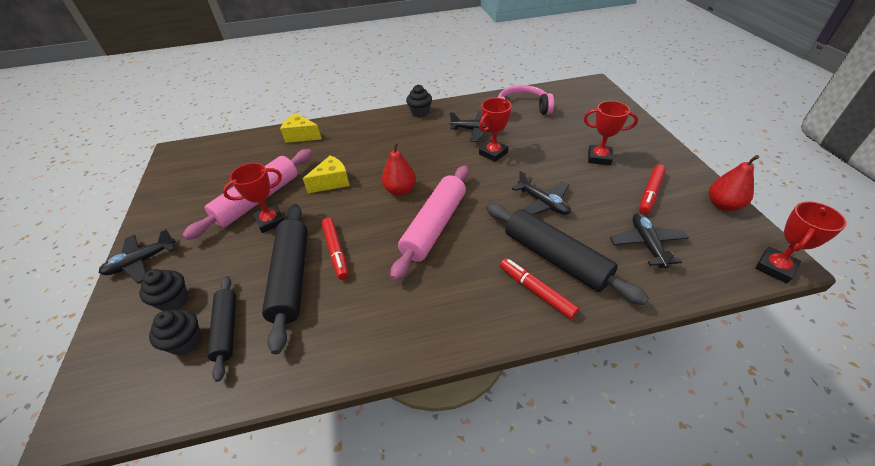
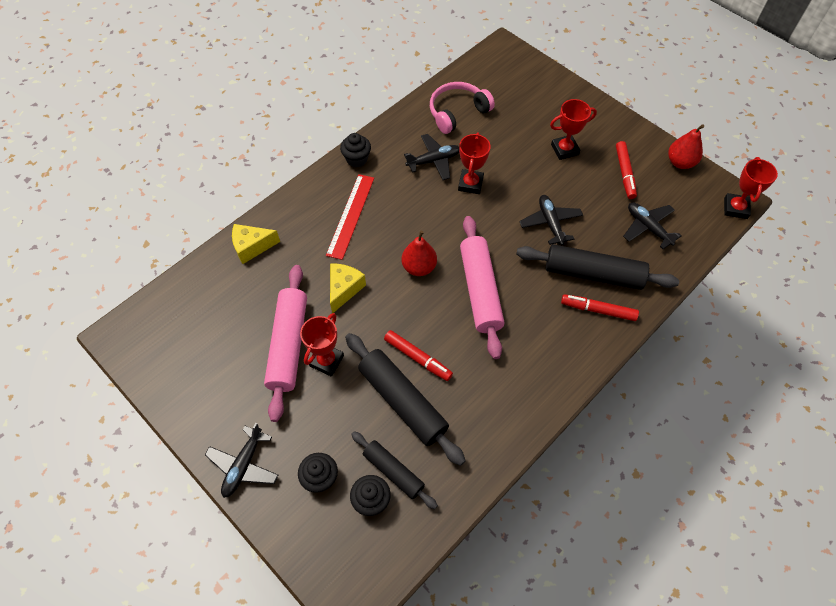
camera: 35 degrees left, 15 degrees up
(383, 141) = (350, 215): none -> red ruler
(543, 203) = (550, 223): black plane -> black plane turned 120 degrees counterclockwise

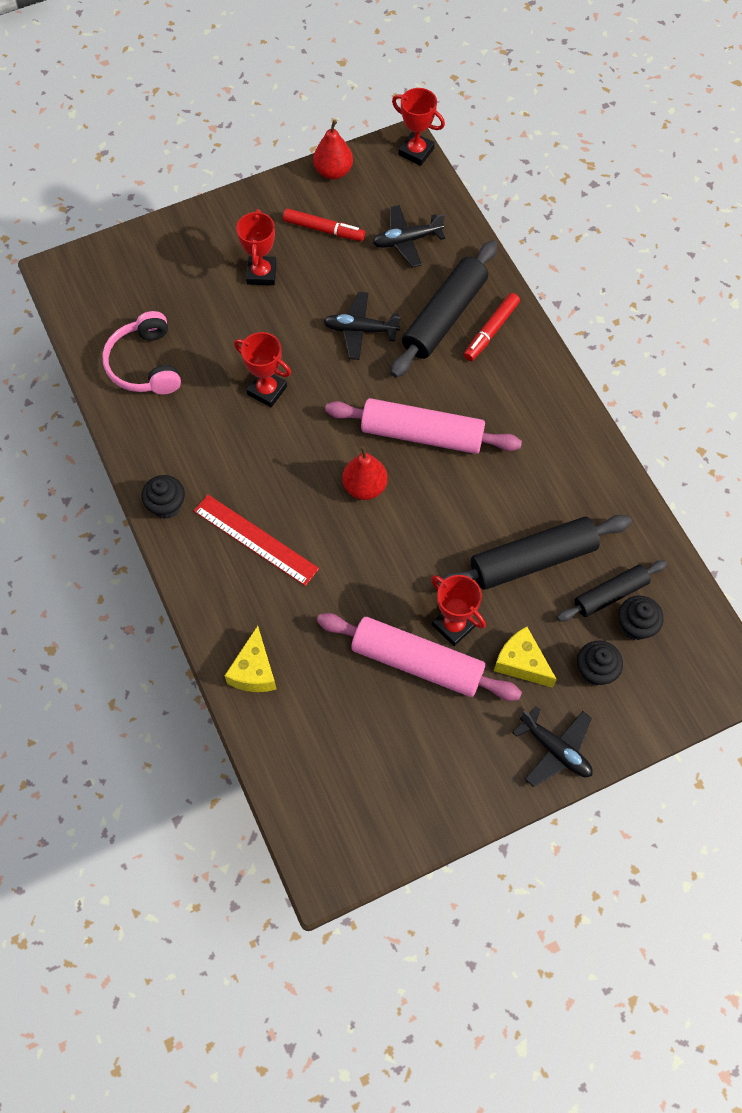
camera: 70 degrees left, 5 degrees up
(344, 289) = (363, 578): yellow cheese -> yellow cheese (521, 663)
(418, 358) = (484, 527): red marker -> none
(433, 161) = (212, 418): black plane -> none

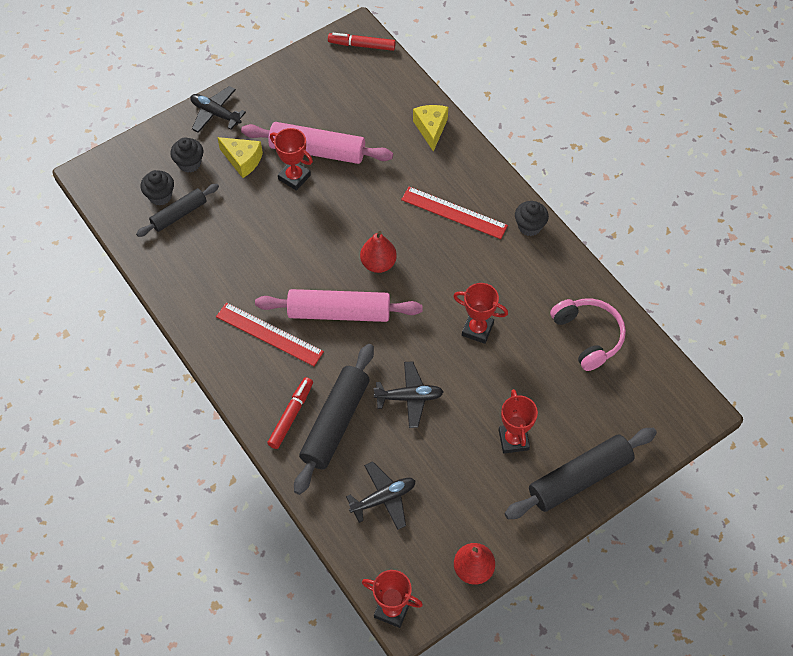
camera: 170 degrees right, 5 degrees down
(324, 230) = (466, 497): red marker -> red marker (362, 45)
(506, 421) = (269, 334): none -> red ruler
(532, 559) = (239, 230): black rolling pin -> black rolling pin (580, 478)

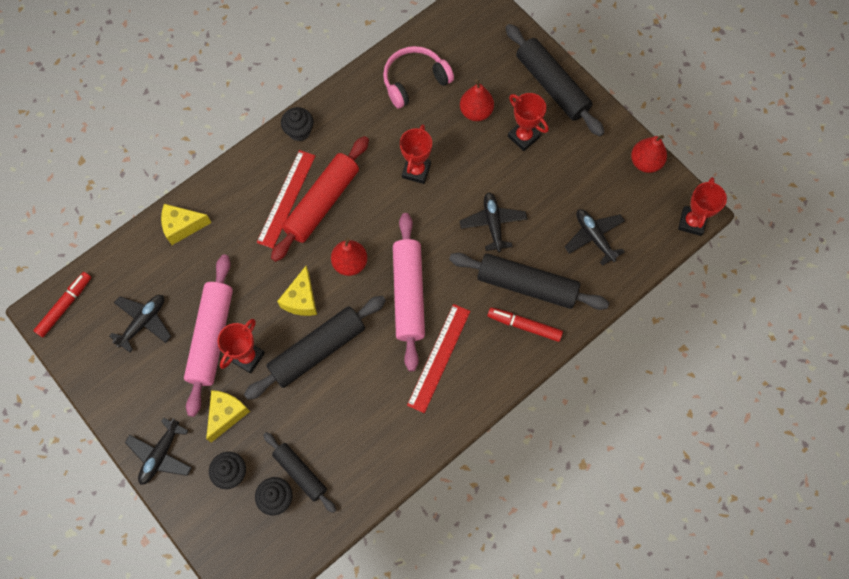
camera: 95 degrees left, 10 degrees up
(292, 232) = (318, 350): none -> black rolling pin
(338, 100) = (143, 322): none -> black plane
(345, 221) = (301, 299): none -> yellow cheese
(362, 45) = (65, 306): red marker -> red marker turned 150 degrees counterclockwise
(446, 243) = (322, 203): none -> red rolling pin
(513, 440) = (523, 137): red trophy -> red trophy turned 60 degrees clockwise
(547, 394) = (476, 112): none -> red pear

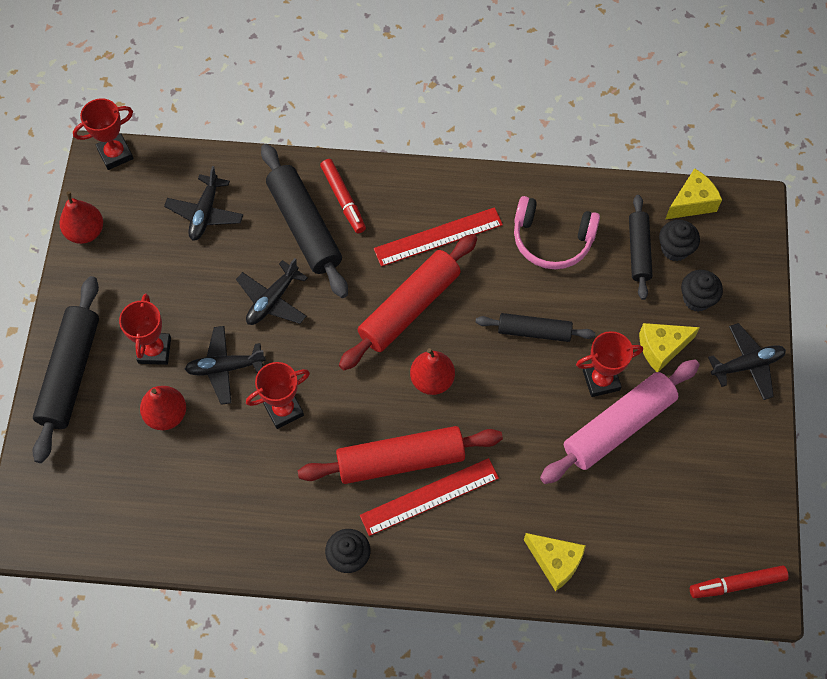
camera: 135 degrees left, 5 degrees down
(143, 322) = (671, 497): black plane -> black plane (225, 367)
(301, 299) = (506, 387): yellow cheese -> yellow cheese (691, 202)
(318, 350) = (534, 331): black rolling pin -> black rolling pin, size x0.61
(409, 294) = (409, 307): pink rolling pin -> red rolling pin
(414, 81) = (184, 503): pink headphones -> pink headphones (552, 240)

